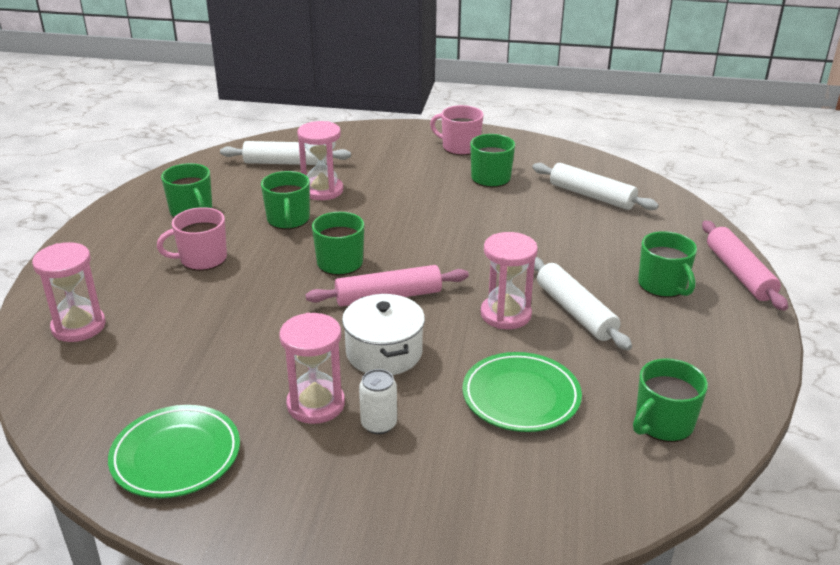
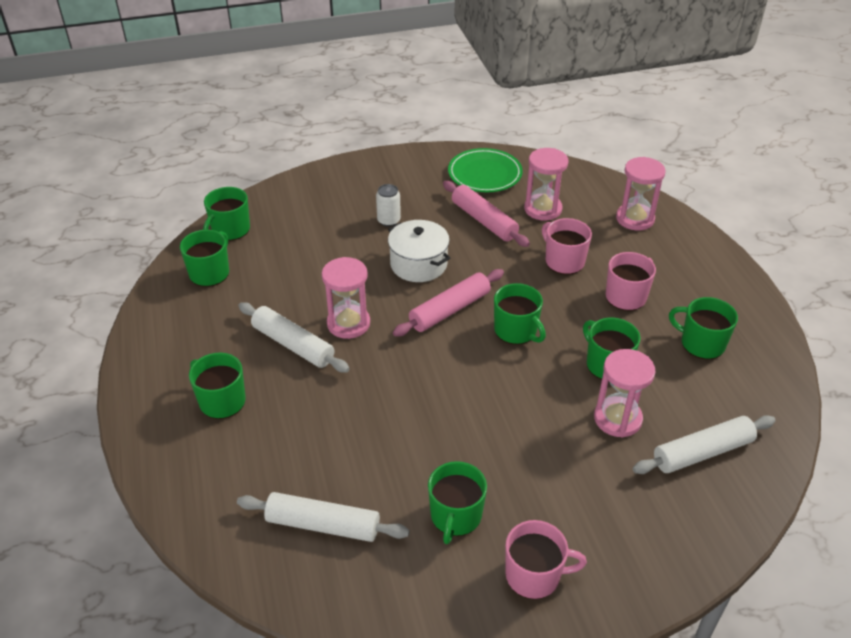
camera: 155 degrees right, 10 degrees up
(219, 307) = (563, 261): none -> pink mug
(316, 404) = (435, 220): pink hourglass -> pink hourglass (543, 209)
(521, 397) = (309, 262): green plate -> none
(623, 486) = (230, 230): none -> green mug
(739, 273) = (146, 443): pink rolling pin -> pink rolling pin (484, 221)

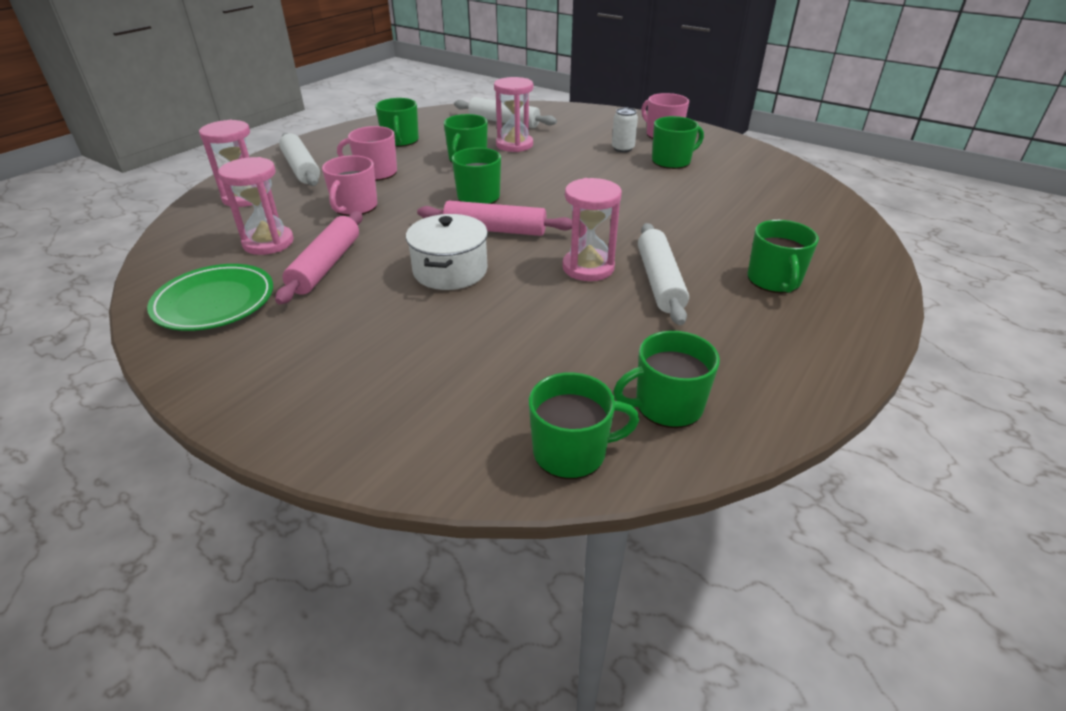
camera: 130 degrees left, 5 degrees down
(323, 525) = (760, 192): white rolling pin -> white rolling pin (301, 168)
(388, 220) = (391, 325): white can -> white can (622, 148)

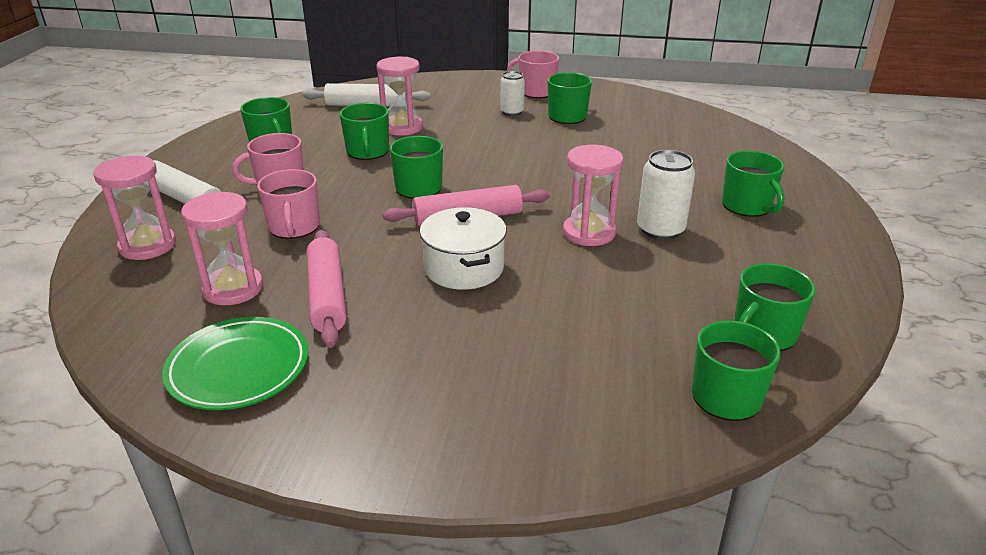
camera: 25 degrees left, 5 degrees down
(659, 281) = (660, 230): white rolling pin -> white can

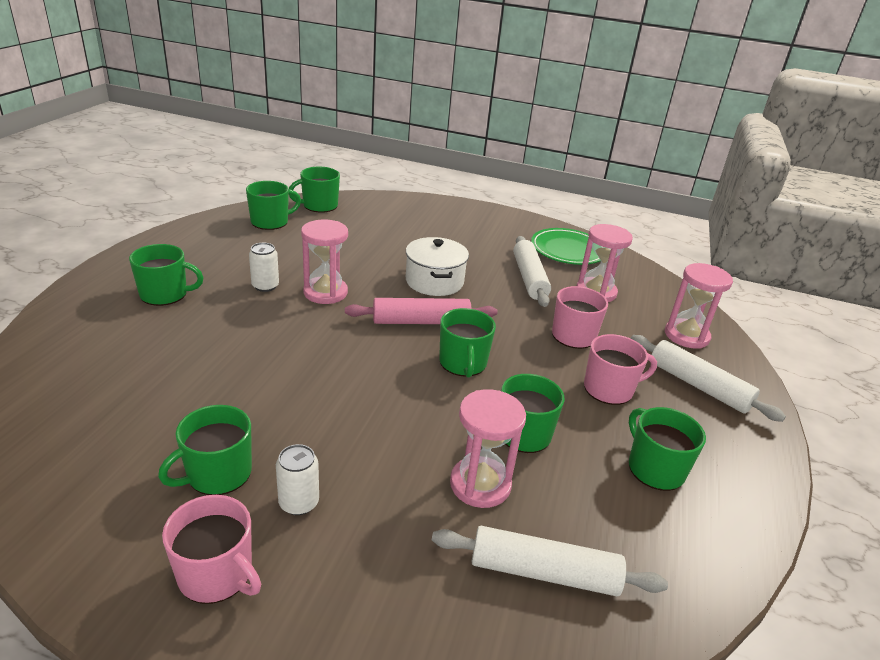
camera: 175 degrees left, 0 degrees up
(327, 296) = (529, 278): pink rolling pin -> white rolling pin
(660, 230) = (265, 286): white can -> white can, size x0.66
(747, 206) = (165, 294): green mug -> green mug turned 105 degrees clockwise

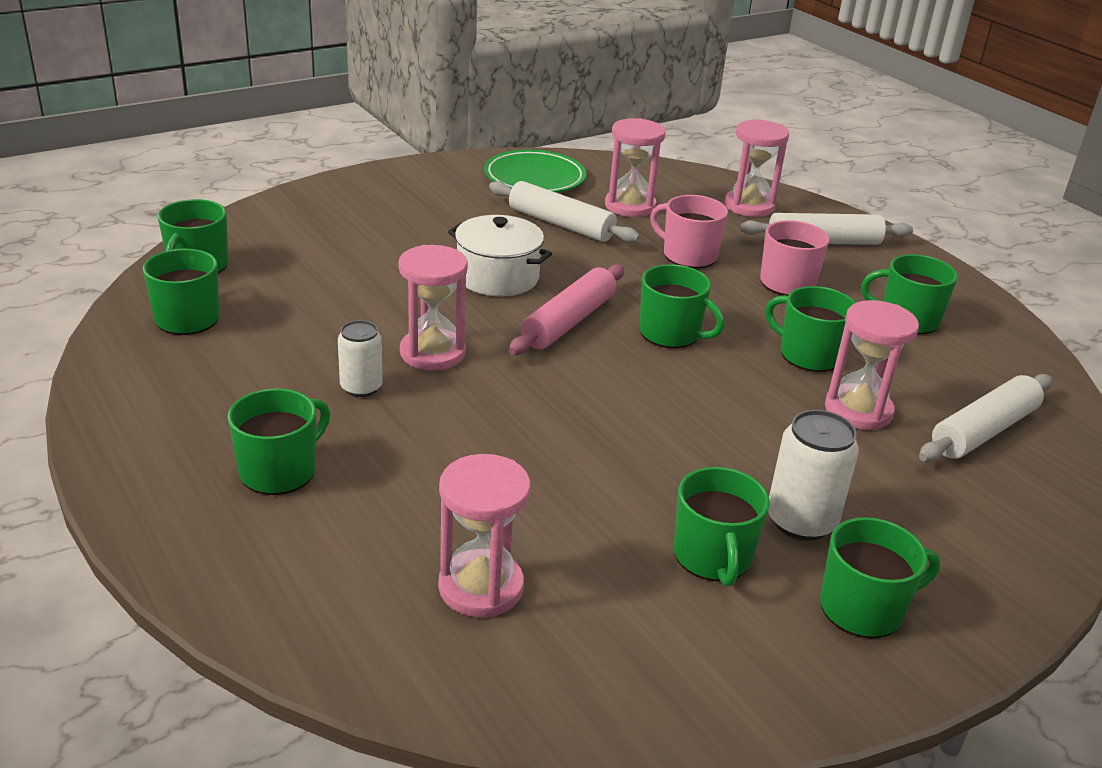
camera: 50 degrees left, 0 degrees up
(112, 393) = (481, 587): none -> pink hourglass
(217, 574) = (863, 608): pink mug -> green mug
(299, 502) = (801, 521): white can -> white can, size x1.52

